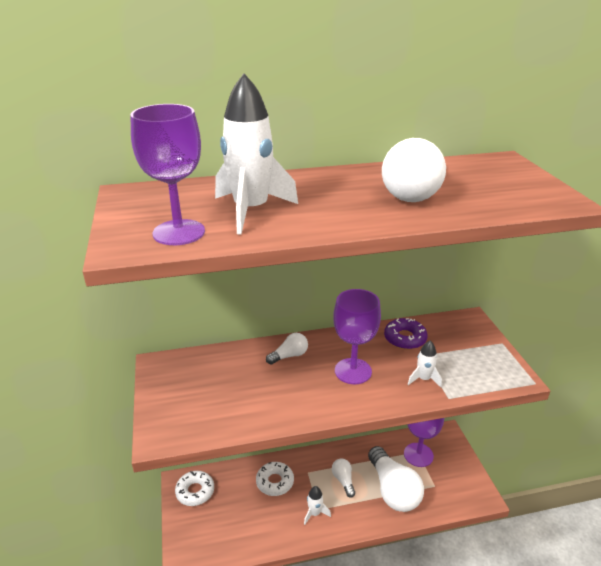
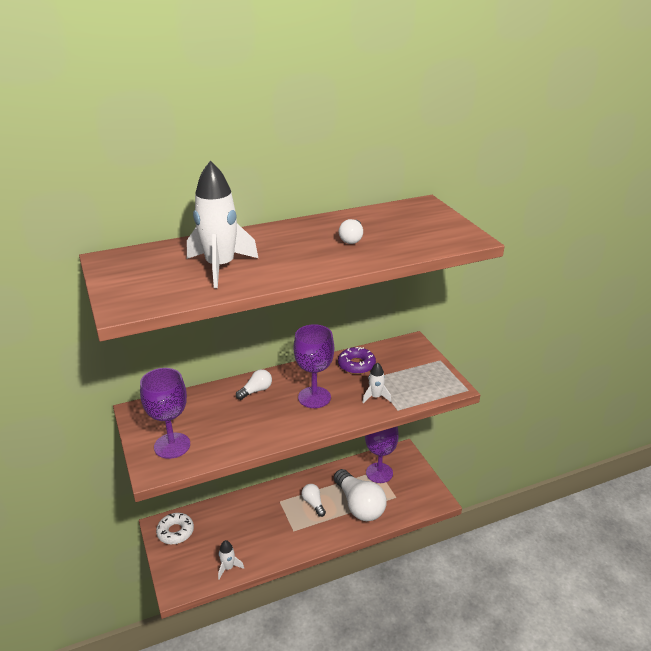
camera: 10 degrees left, 0 degrees up
(179, 232) = (165, 291): purple goblet -> purple goblet (172, 445)
(275, 482) = (250, 513): white donut -> none
(315, 513) = (291, 534): white rocket -> white rocket (228, 567)
(414, 191) = (352, 239): white light bulb -> white light bulb, size x0.49

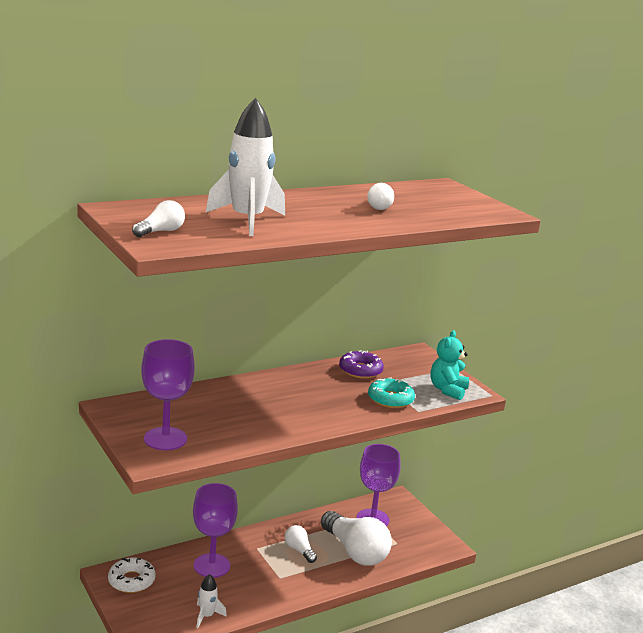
camera: 10 degrees left, 10 degrees down
(256, 391) = (250, 391): white light bulb -> white light bulb (161, 232)
(314, 397) = (320, 398): purple goblet -> purple goblet (211, 565)
(375, 397) = (390, 399): white rocket -> turquoise donut
(429, 385) = (447, 390): none -> turquoise teddy bear

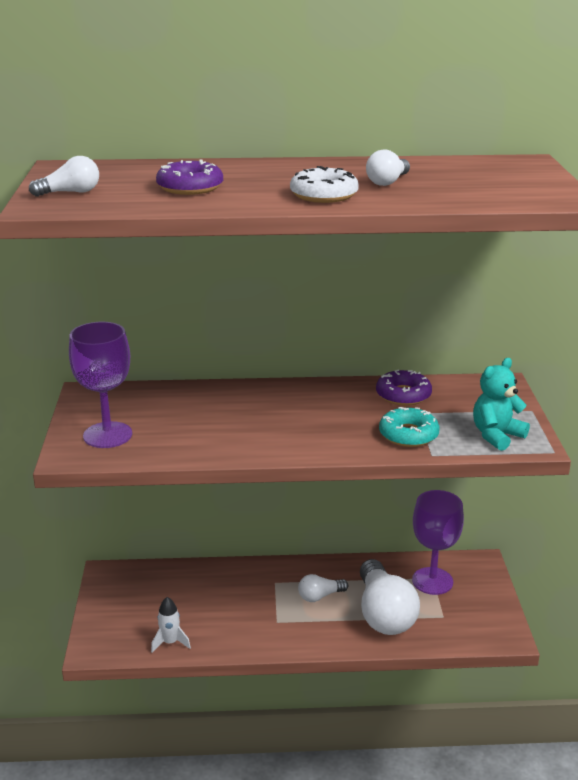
camera: 30 degrees right, 5 degrees up
(131, 580) = (123, 585): white donut -> white donut (324, 195)
(211, 565) = (214, 589): purple goblet -> none
(247, 220) = (190, 187): white rocket -> purple donut
(299, 550) = (320, 596): white light bulb -> white light bulb turned 105 degrees counterclockwise

